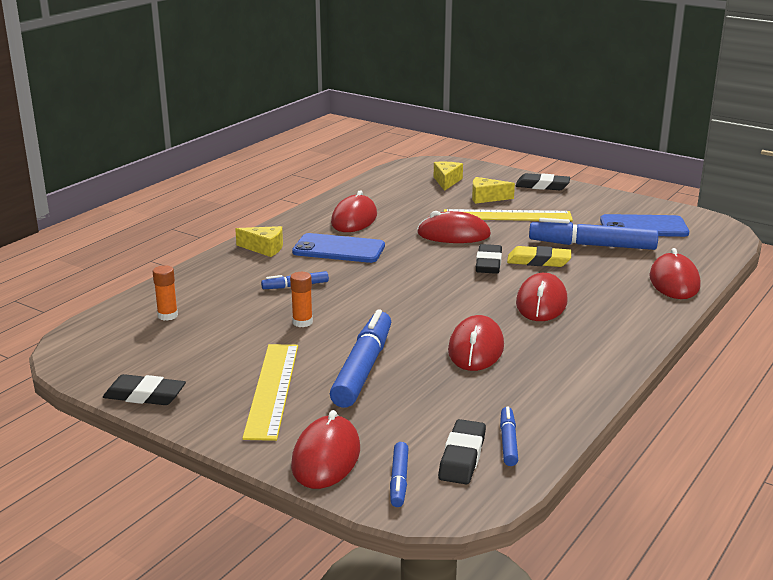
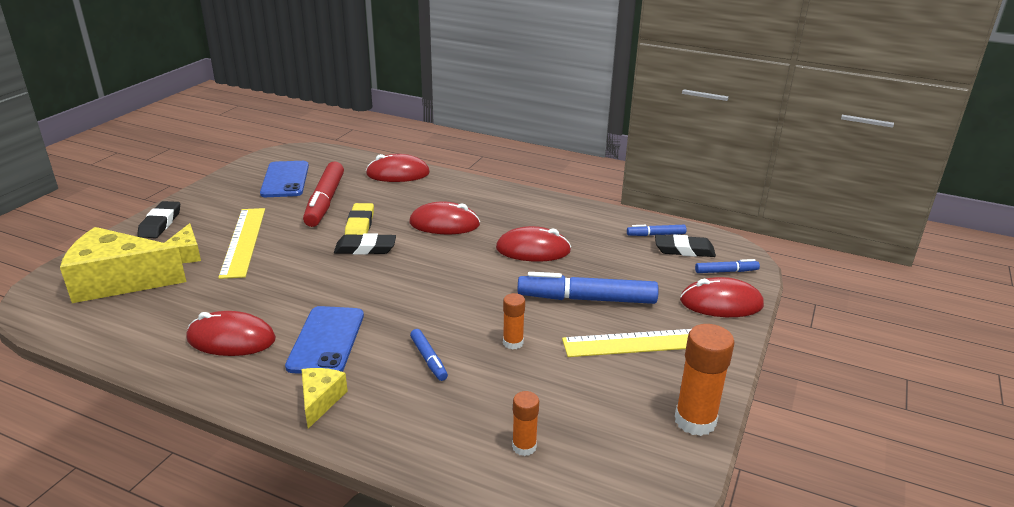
camera: 100 degrees left, 5 degrees up
(145, 395) = (695, 421): black eraser -> orange glue stick
(447, 181) = (118, 281): yellow cheese -> yellow cheese, size x2.06
(453, 234) = (290, 269): red mouse -> none
(592, 245) = (325, 202): blue marker -> red marker

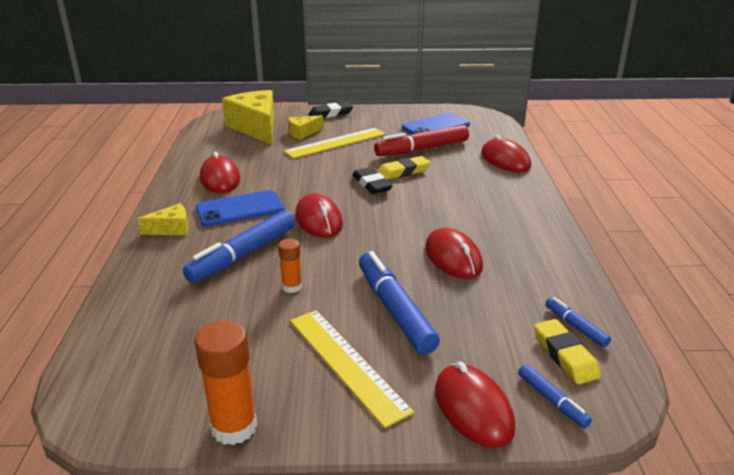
camera: 65 degrees right, 0 degrees up
(428, 359) = (243, 255): blue marker -> blue marker, size x2.03
(444, 224) = (447, 203): red mouse -> red mouse (318, 220)
(524, 447) = (154, 329): orange glue stick -> none
(684, 250) = (565, 355): black eraser -> yellow eraser

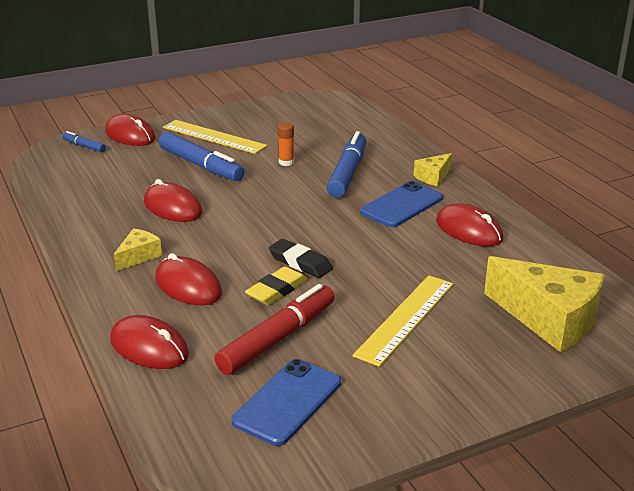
camera: 155 degrees right, 0 degrees up
(234, 427) = (253, 107): orange glue stick -> none
(303, 133) = (472, 326): yellow cheese -> yellow cheese (138, 256)
(318, 220) = (317, 212): red mouse -> red mouse (188, 286)
(331, 114) = (485, 387): black eraser -> none
(565, 355) = (75, 166): yellow eraser -> none
(575, 326) = (66, 182): blue marker -> none

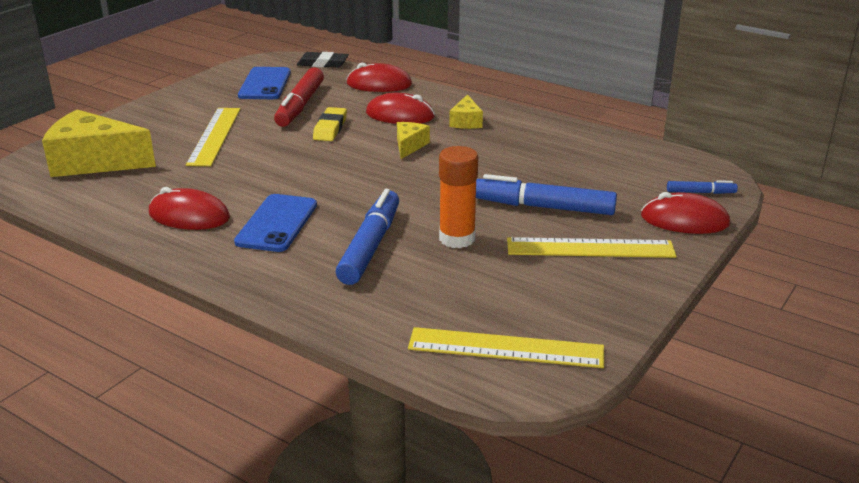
camera: 150 degrees right, 0 degrees up
(172, 207) = (500, 160): red mouse -> none
(286, 162) = (457, 238): orange glue stick -> orange glue stick, size x1.76
(300, 263) = (331, 149): black eraser -> black eraser (323, 64)
(327, 111) = (506, 348): none -> yellow ruler
(348, 173) = (370, 246): blue marker -> blue marker turned 150 degrees counterclockwise
(433, 177) = (261, 270): yellow cheese -> yellow cheese (409, 146)

